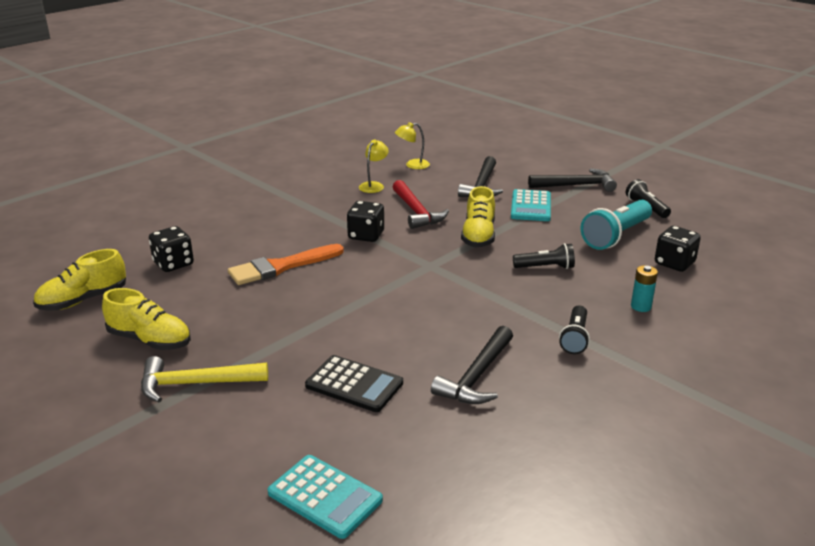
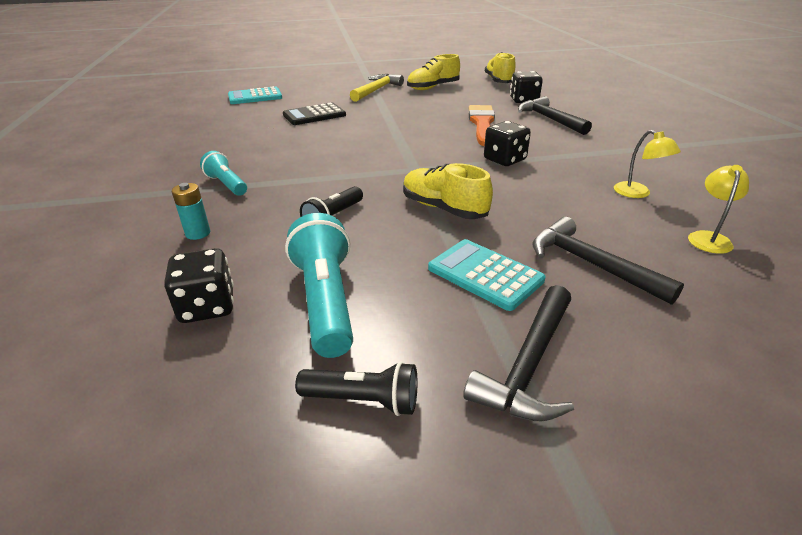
camera: 125 degrees right, 5 degrees up
(416, 212) = (538, 195): red hammer -> none
(476, 376) = (259, 142): black hammer -> black hammer (549, 119)
(575, 338) = (226, 184): black flashlight -> turquoise flashlight

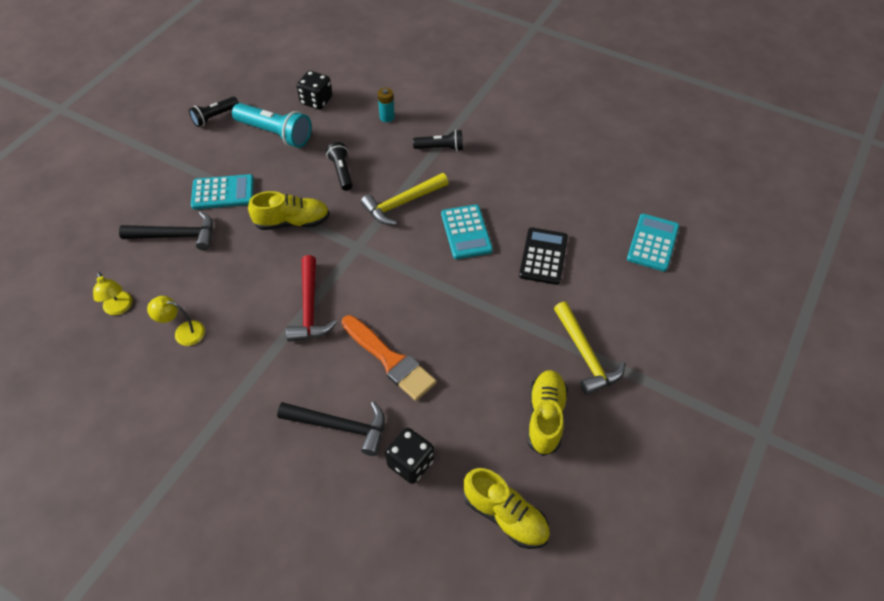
camera: 130 degrees right, 20 degrees up
(226, 184) = (440, 148): turquoise flashlight -> black flashlight
(329, 140) = (466, 232): none -> turquoise calculator
(334, 172) = (402, 203): none -> yellow hammer
(504, 160) = (309, 308): black dice -> red hammer
(528, 365) = (169, 164): black hammer -> none

